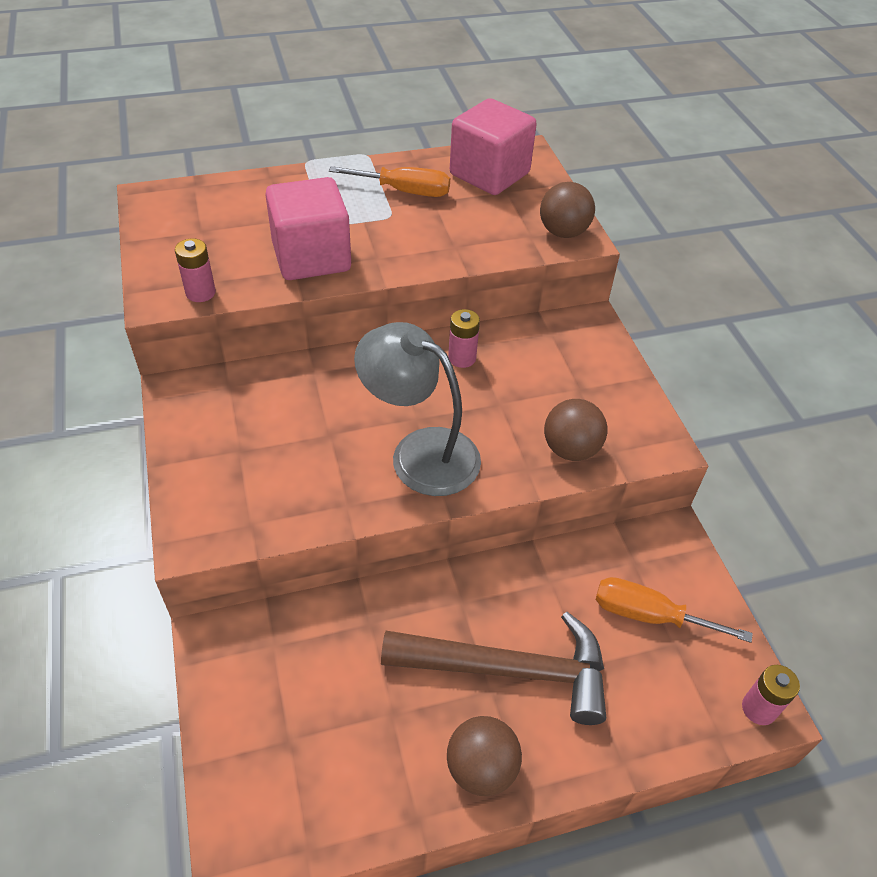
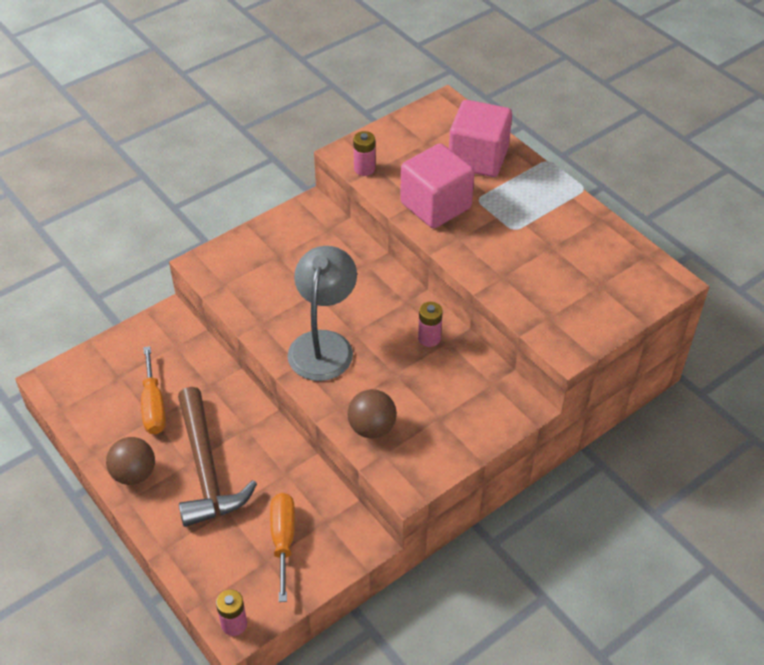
camera: 70 degrees right, 0 degrees up
(405, 191) = (551, 226): orange screwdriver -> orange screwdriver (153, 406)
(489, 174) = (615, 268): pink cube -> pink cube (478, 158)
(563, 232) = (568, 336): brown ball -> none

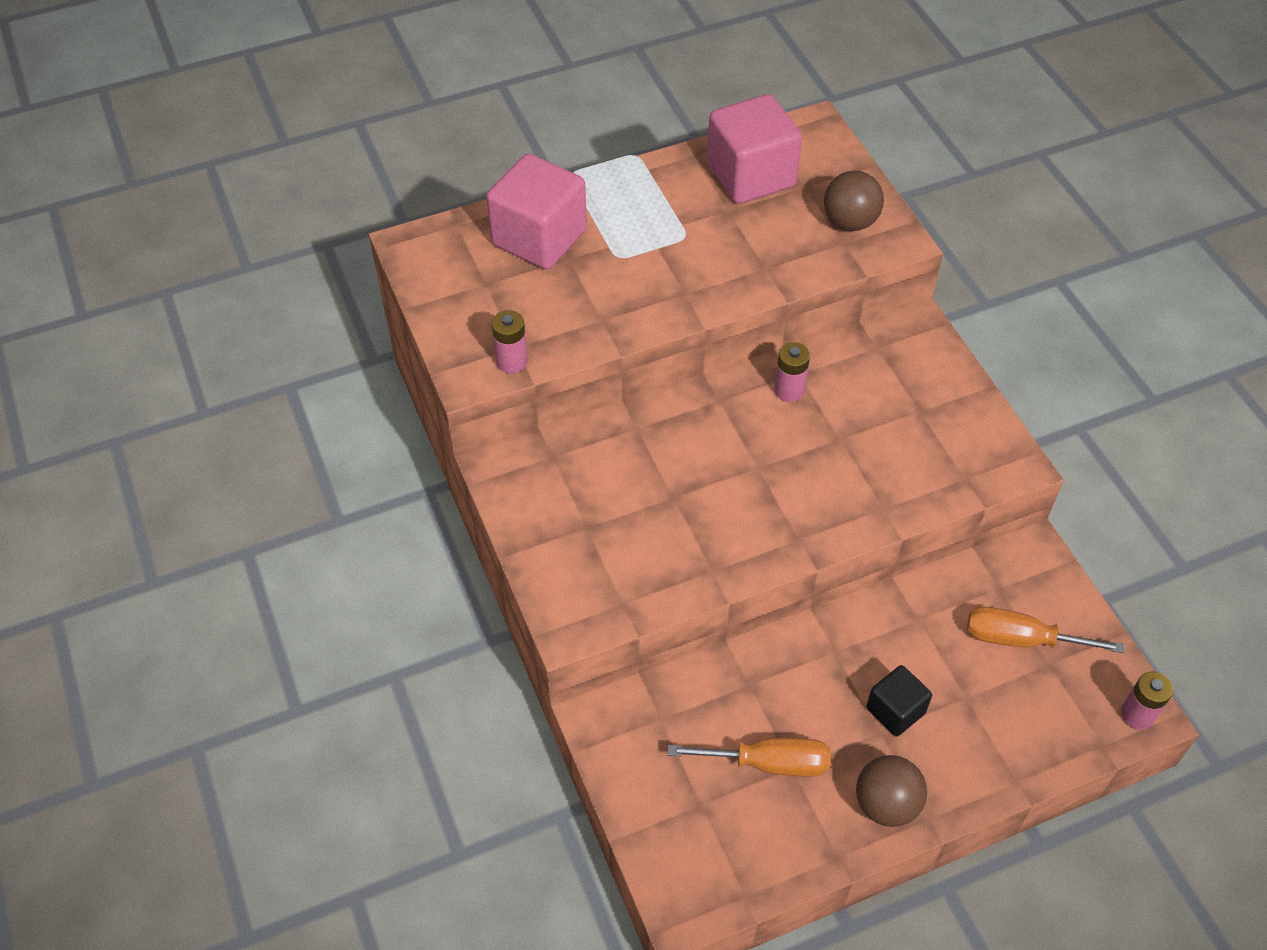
camera: 75 degrees left, 5 degrees up
(206, 469) = (895, 710): brown hammer -> black cube
(323, 344) = (770, 504): grey lamp -> none
(372, 428) = (922, 480): brown ball -> brown ball (850, 222)
(435, 205) = (615, 302): pink cube -> pink cube (751, 175)

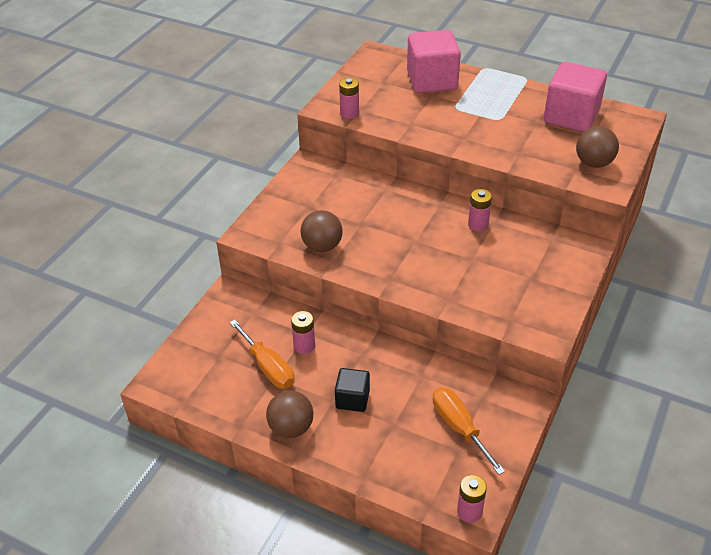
camera: 50 degrees right, 10 degrees down
(675, 564) = (322, 246): none -> brown ball
(768, 701) = (304, 346): none -> pink battery

